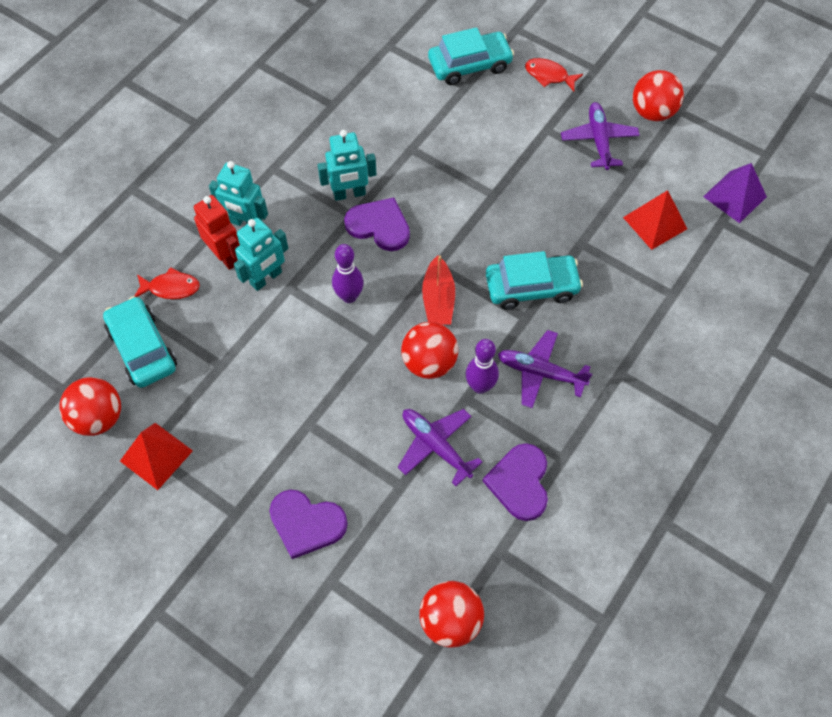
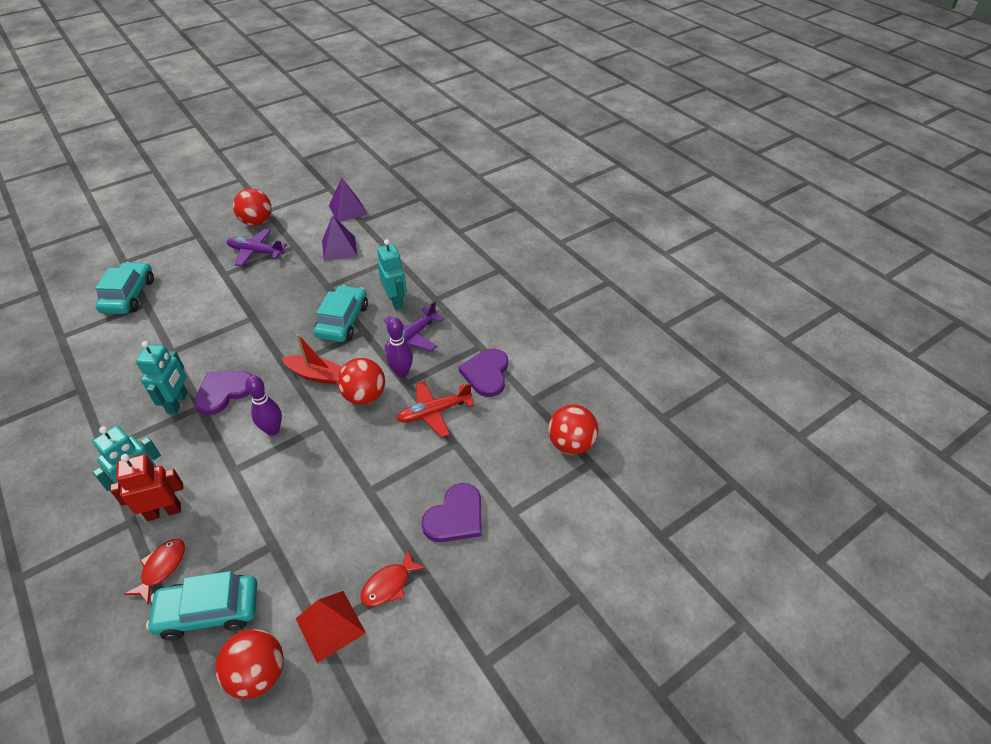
camera: 70 degrees left, 15 degrees down
(266, 278) = (211, 485): turquoise robot -> turquoise robot (396, 301)
(436, 446) = (434, 412): purple plane -> red plane
(520, 482) = (486, 373): purple heart -> purple heart turned 75 degrees clockwise
(549, 75) = (181, 258): red fish -> red fish (389, 584)
(655, 223) = (339, 248): red pyramid -> purple pyramid

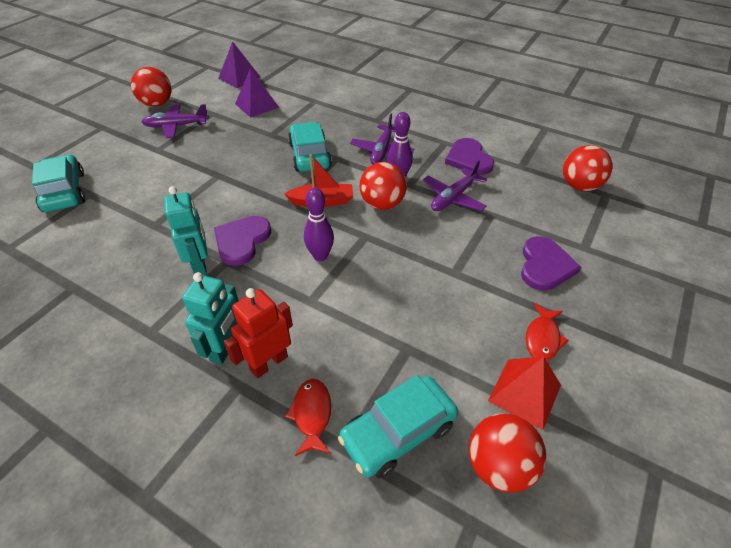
camera: 25 degrees left, 0 degrees up
(396, 301) = (344, 130): turquoise robot -> none
(434, 412) = (453, 197): red plane -> purple plane

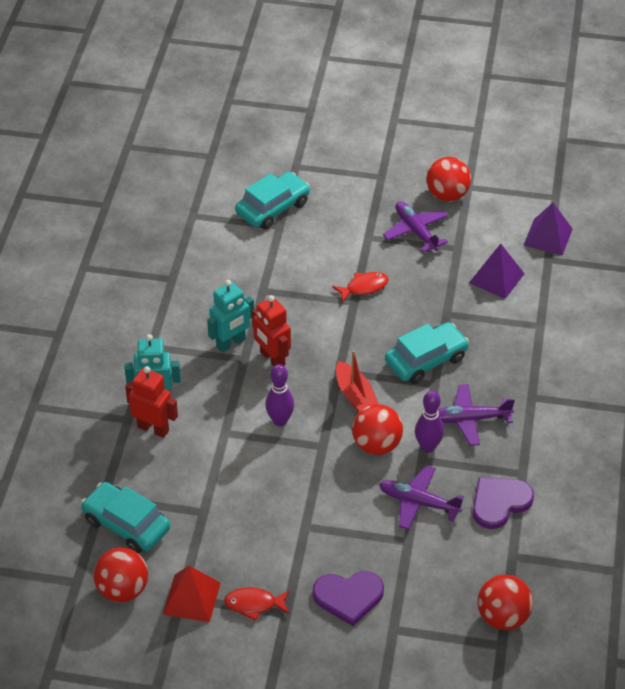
camera: 70 degrees right, 0 degrees up
(242, 241) = (272, 359): purple heart -> red robot
(312, 414) = (121, 470): red fish -> red fish (364, 287)

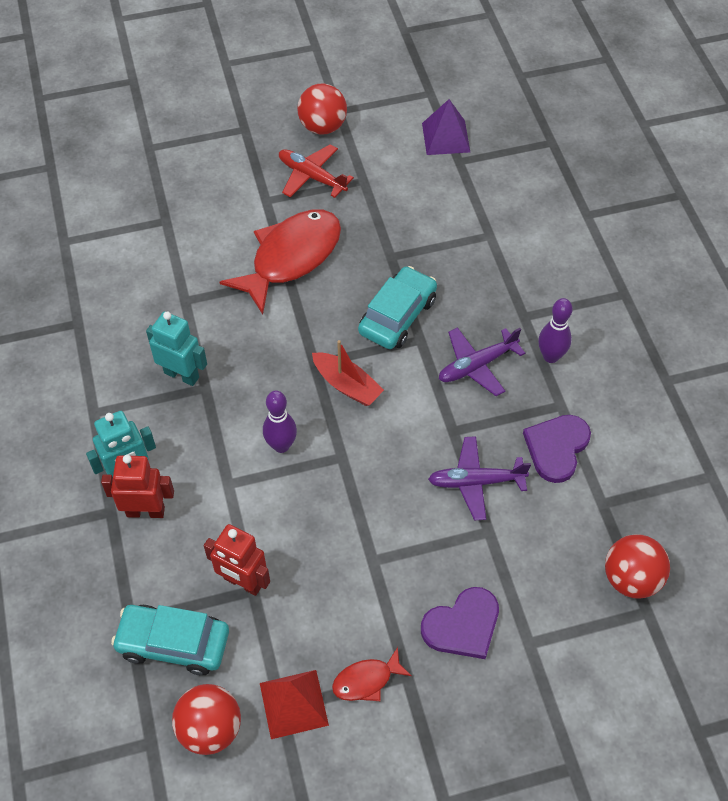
camera: 25 degrees left, 10 degrees up
(231, 343) = (182, 375): turquoise robot -> turquoise robot turned 90 degrees counterclockwise
(272, 359) = (235, 376): red robot -> red robot (243, 582)
(273, 208) = (148, 202): turquoise car -> none
(364, 287) = (291, 258): red fish -> red fish, size x2.15
(376, 445) = (398, 433): red ball -> none
(416, 231) = (311, 176): purple plane -> red plane
(428, 447) = (451, 413): purple bowling pin -> purple bowling pin (550, 356)
(496, 278) = (419, 199): purple pyramid -> none

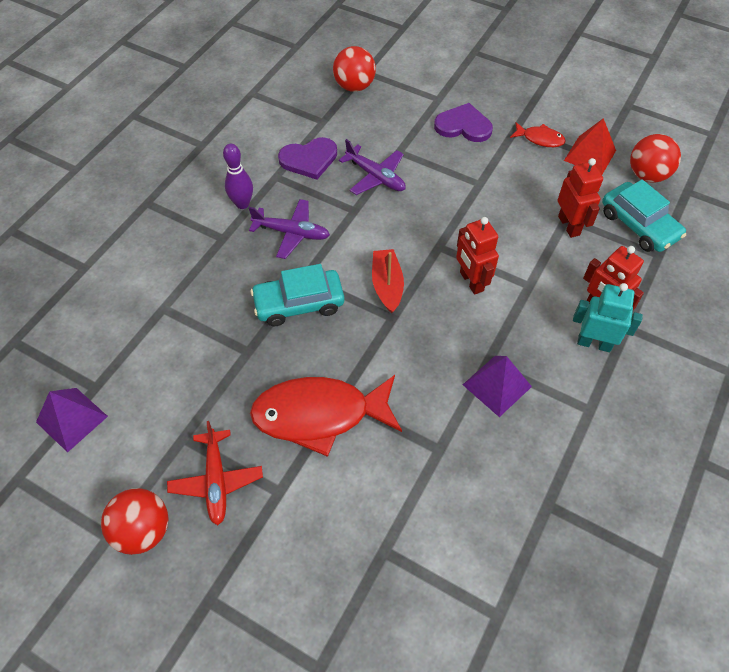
camera: 135 degrees left, 0 degrees up
(182, 375) = (497, 385): turquoise robot -> purple pyramid
(281, 445) = (471, 281): purple bowling pin -> red robot

